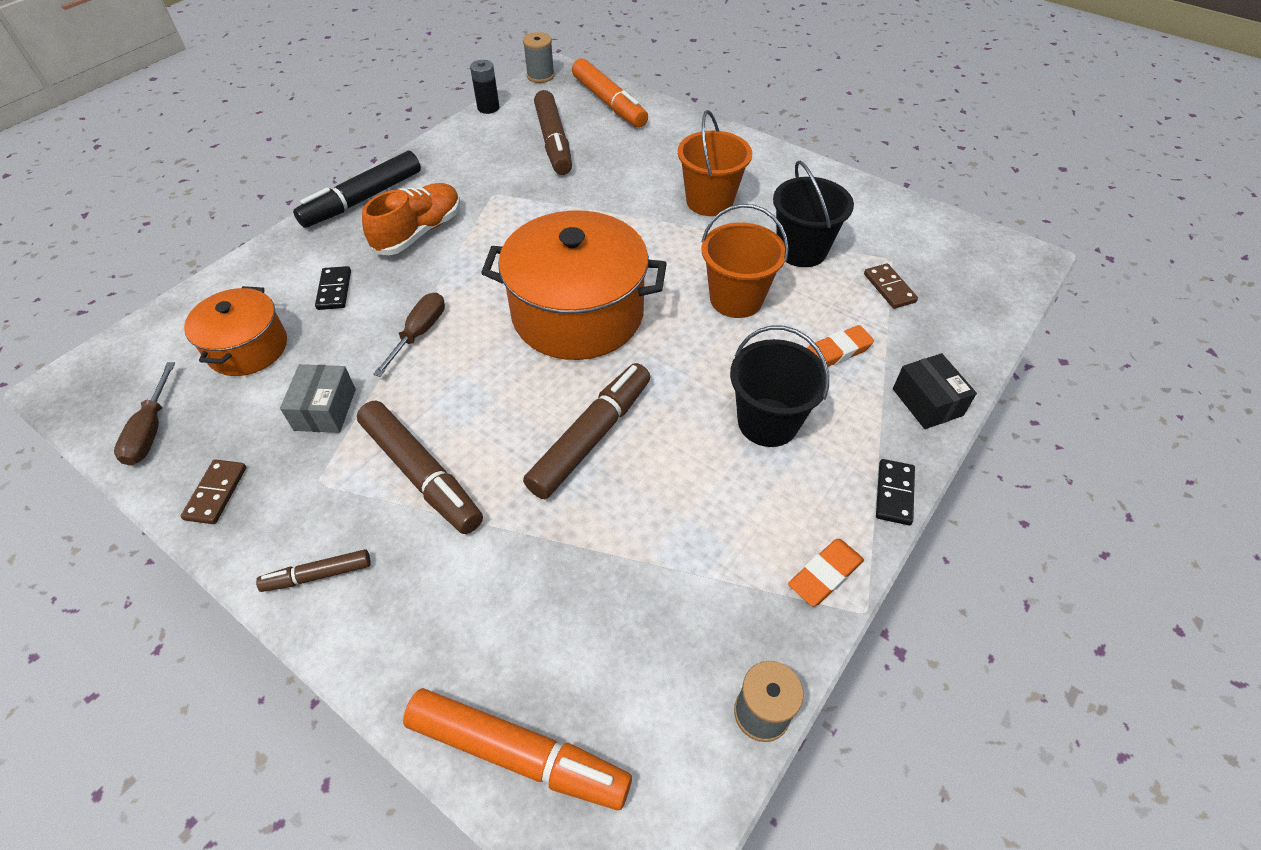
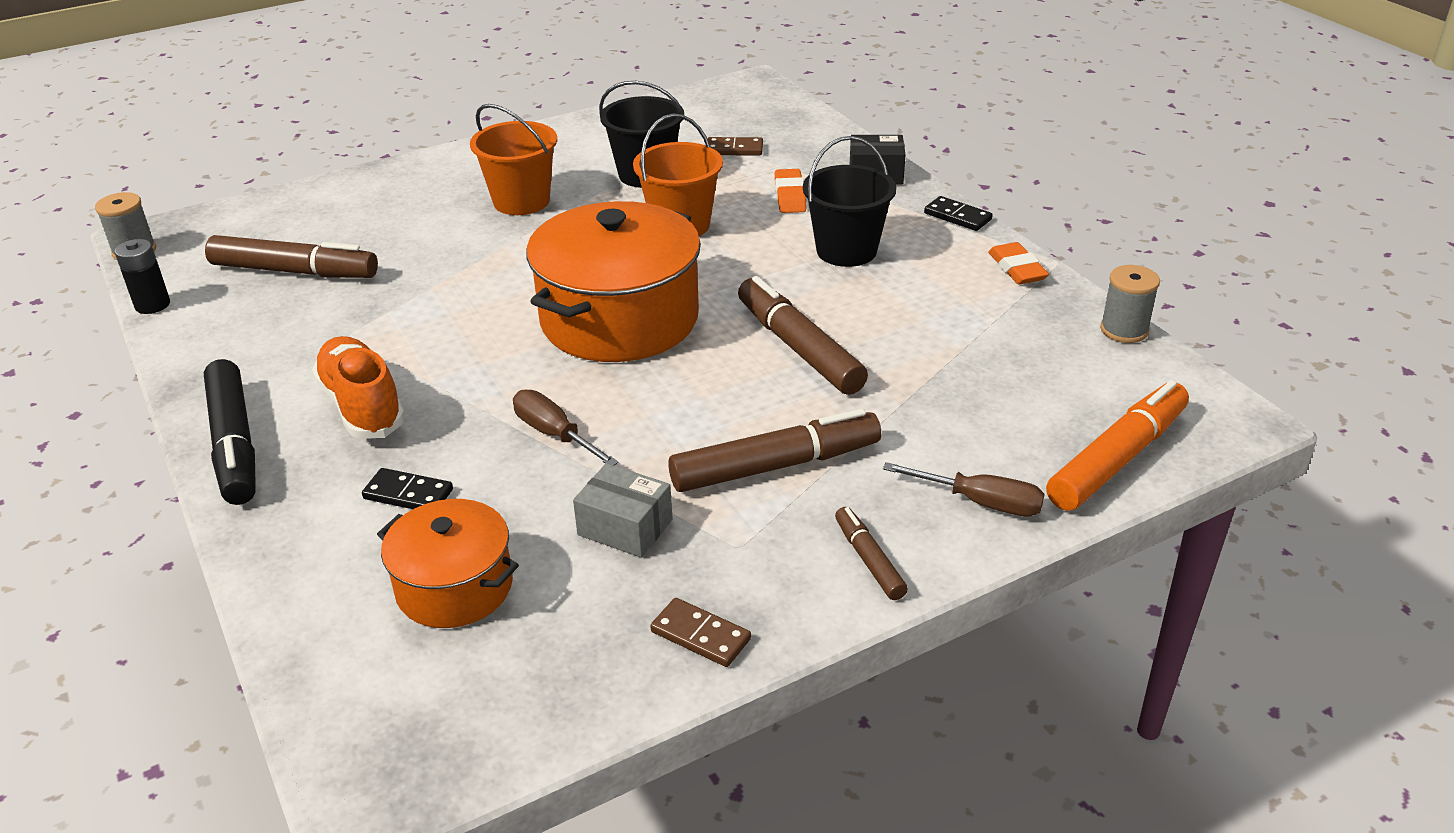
camera: 65 degrees left, 15 degrees down
(151, 430) = (543, 696): brown screwdriver -> brown screwdriver (980, 502)
(318, 575) = (869, 560): brown marker -> brown marker turned 150 degrees clockwise
(609, 103) = (264, 217): orange marker -> none

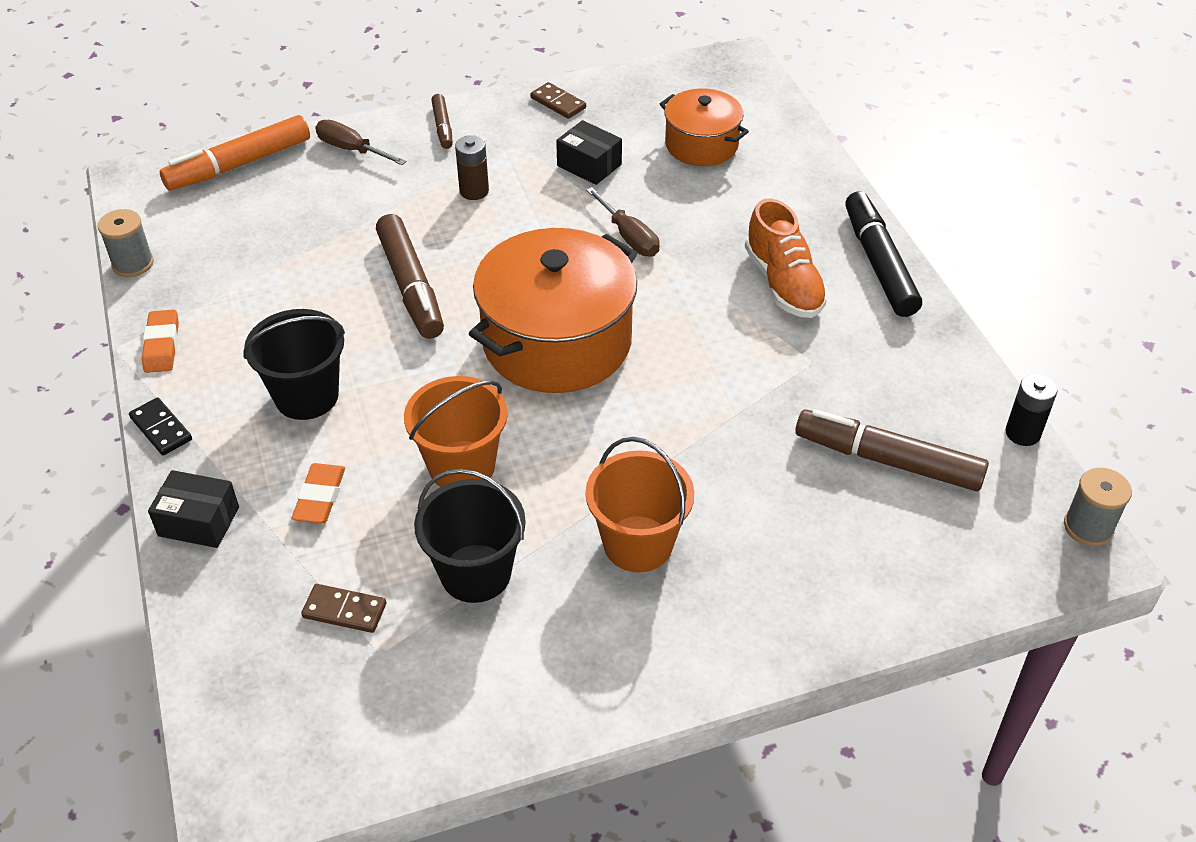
camera: 170 degrees left, 10 degrees up
(408, 494) = (737, 206): black domino -> none
(625, 527) = (589, 165): grey box -> black box
(776, 466) = (474, 191): brown marker -> brown battery

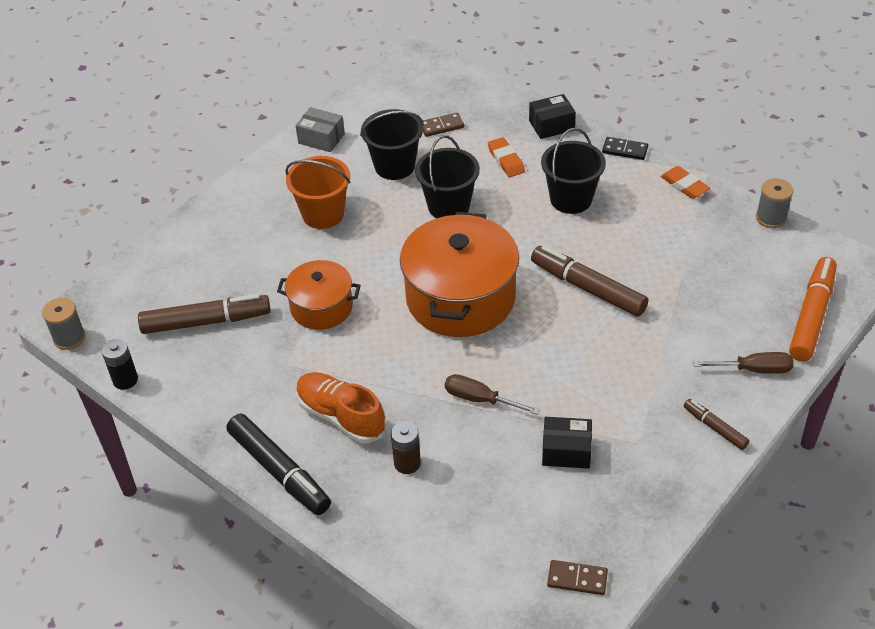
camera: 150 degrees right, 0 degrees up
(462, 466) = (448, 206): orange bucket -> black bucket
(474, 191) = (626, 381): brown battery -> brown battery (407, 463)
(542, 695) = (321, 138): none -> grey box
(558, 103) = (653, 506): brown domino -> brown domino (577, 579)
(701, 145) = (495, 523): orange pot -> orange pot (321, 307)

